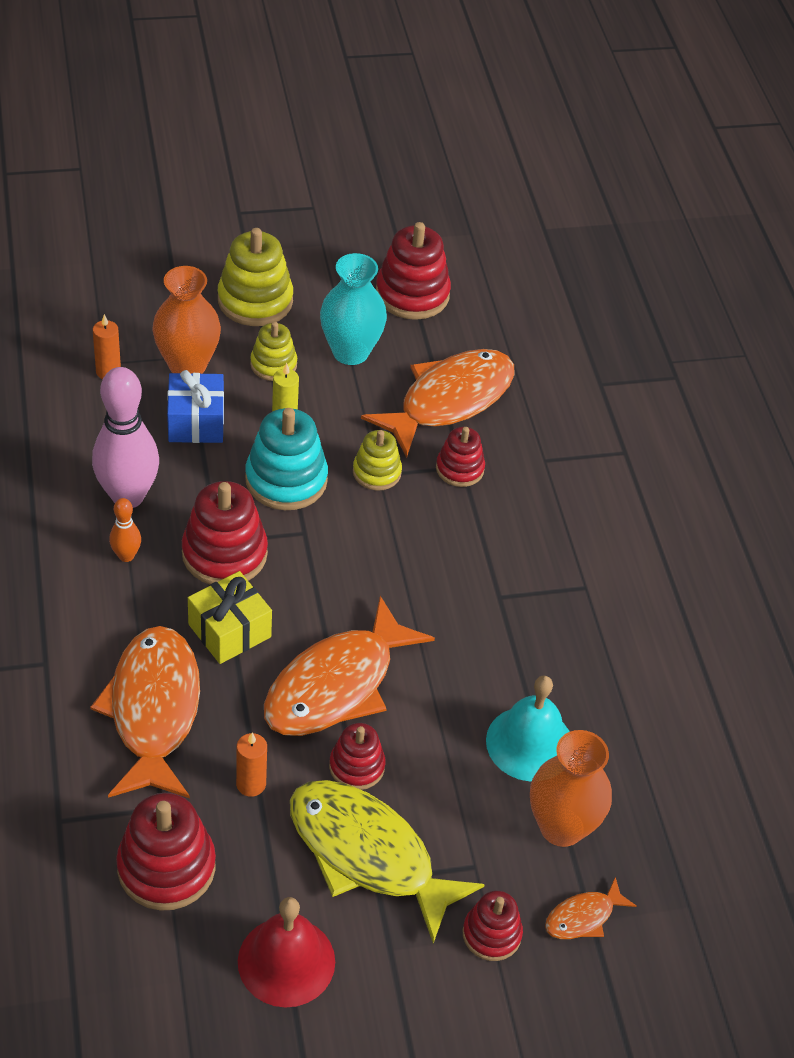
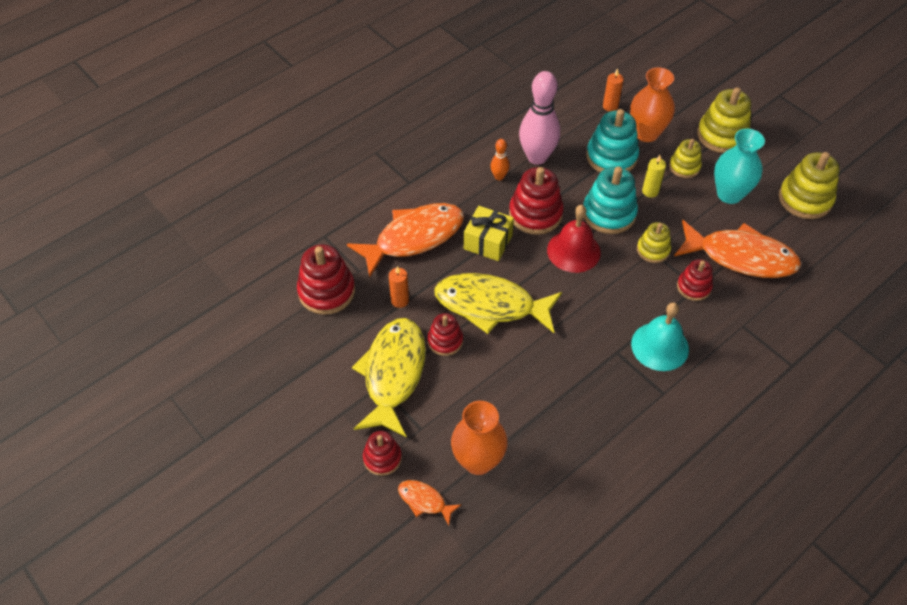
camera: 65 degrees right, 5 degrees up
(196, 422) = (611, 157): blue gift -> turquoise stacking toy
(286, 961) = (305, 370): red bell -> red bell (573, 251)
(336, 685) = (491, 305): orange fish -> yellow fish
(412, 294) = (805, 199): red stacking toy -> yellow stacking toy
(529, 743) = (524, 417): turquoise bell -> turquoise bell (660, 346)

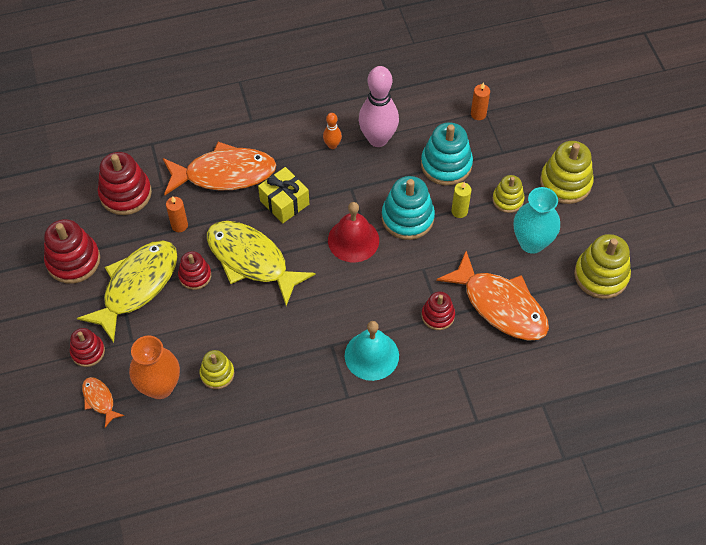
camera: 25 degrees right, 5 degrees up
(535, 214) = (342, 193): red stacking toy -> red stacking toy (73, 260)
(646, 133) = (494, 153): orange vase -> none
(653, 250) = (424, 267): yellow stacking toy -> yellow stacking toy (217, 374)

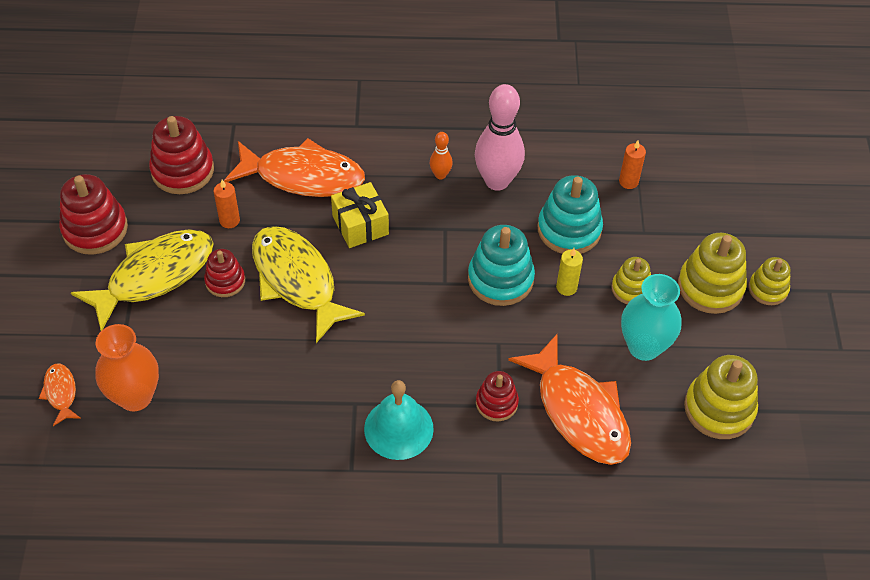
camera: 15 degrees right, 5 degrees down
(88, 352) = (70, 334): red stacking toy -> none
(217, 374) = (207, 400): yellow stacking toy -> yellow stacking toy (768, 289)
(353, 240) = (426, 288): red bell -> none

